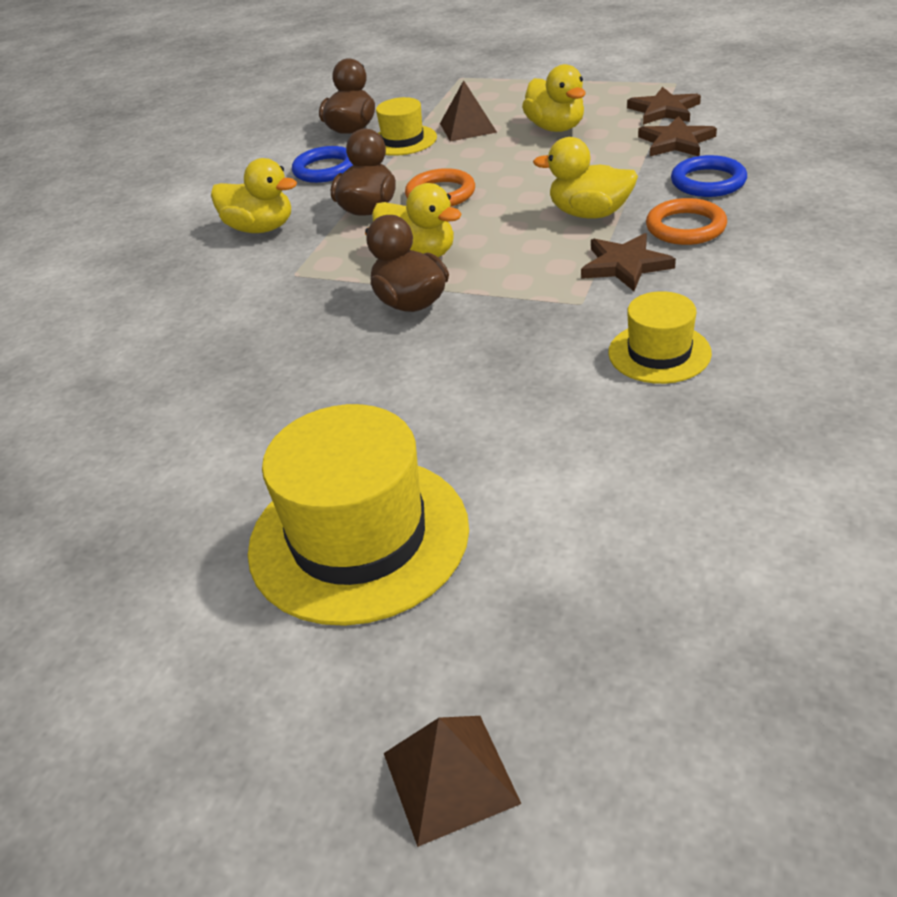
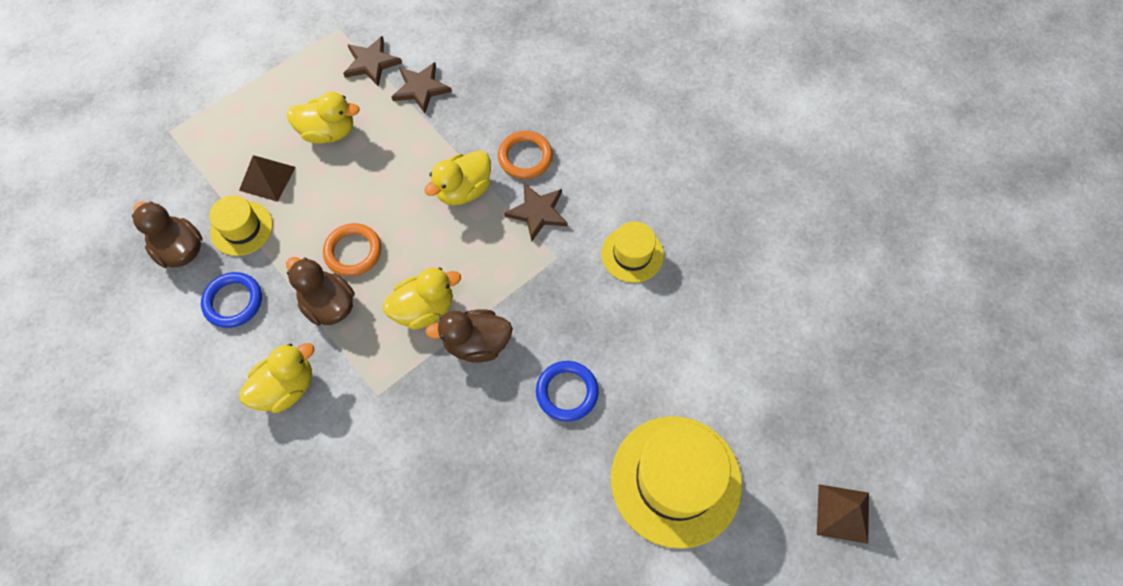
camera: 65 degrees left, 25 degrees up
(708, 182) = (486, 110): blue ring -> blue ring (567, 392)

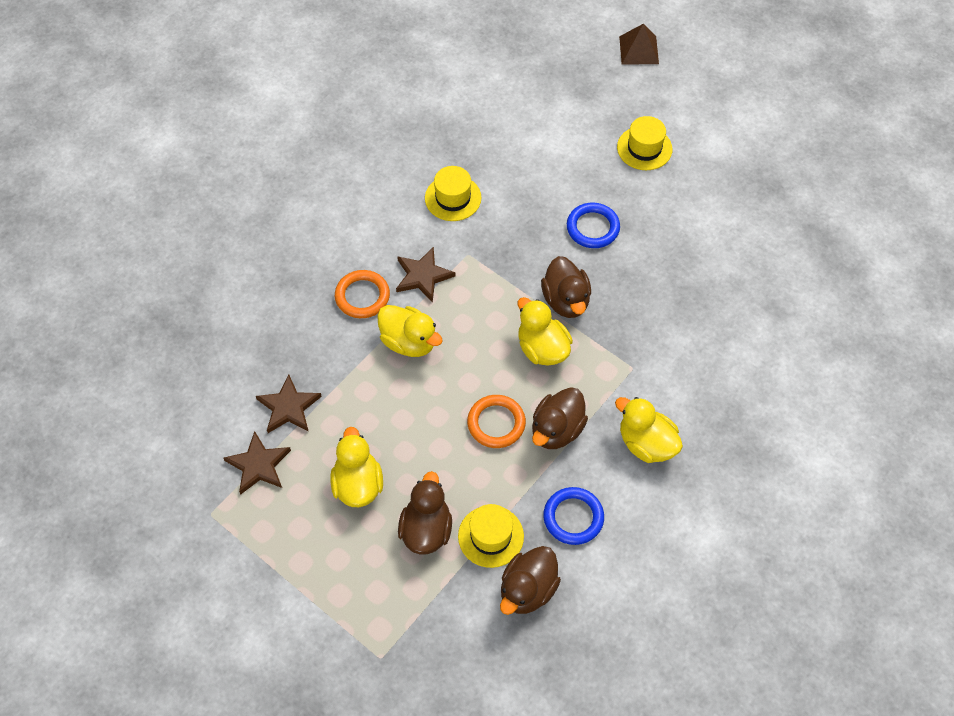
camera: 100 degrees left, 5 degrees down
(267, 178) = (426, 529): brown pyramid -> brown duck
(675, 480) = (644, 148): yellow hat -> yellow hat, size x0.54

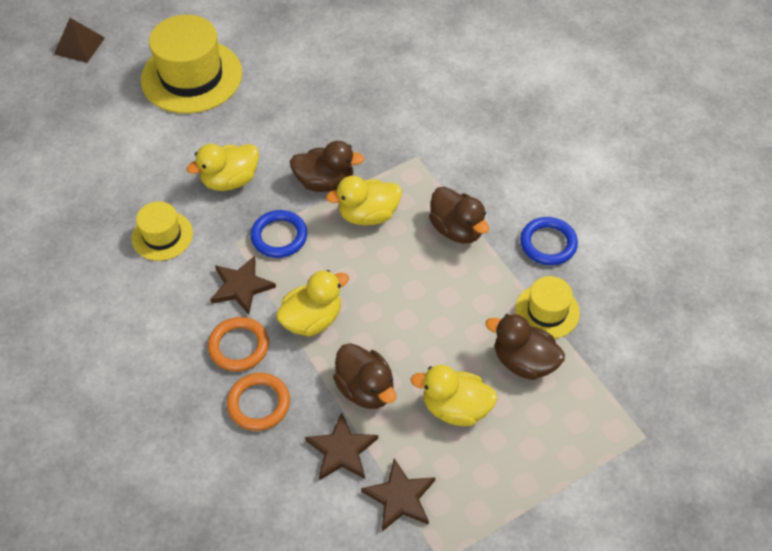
camera: 70 degrees left, 5 degrees down
(496, 423) = (432, 273): orange ring -> orange ring (259, 404)
(527, 590) = (608, 298): brown duck -> brown duck (366, 389)
(592, 228) = (257, 139): blue ring -> blue ring (279, 236)
(644, 148) = (191, 76): yellow hat -> yellow hat, size x1.86
(646, 443) = (494, 170): yellow duck -> yellow duck (230, 180)

